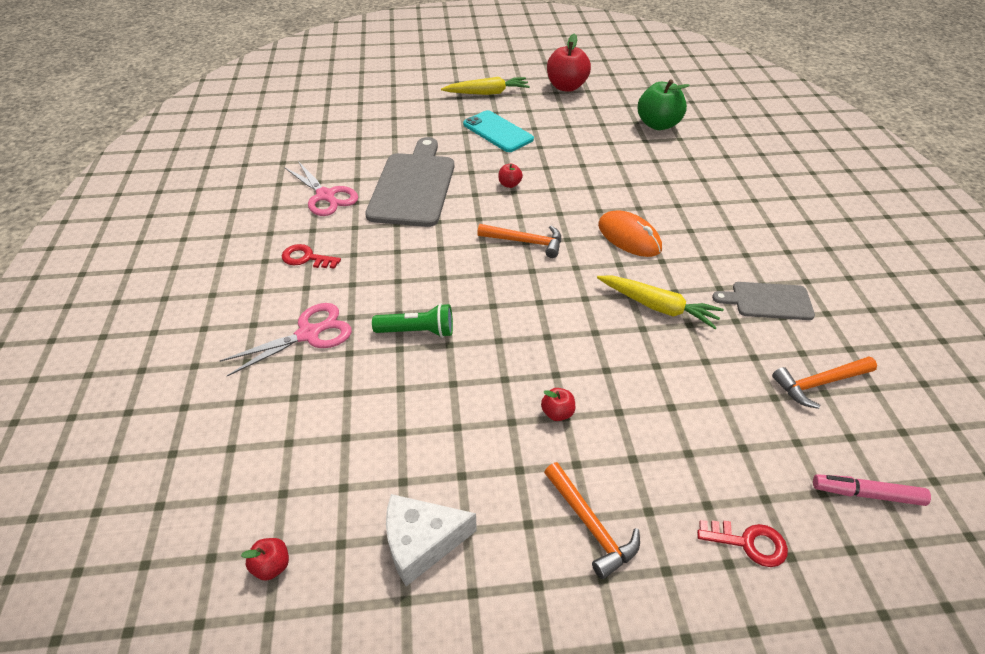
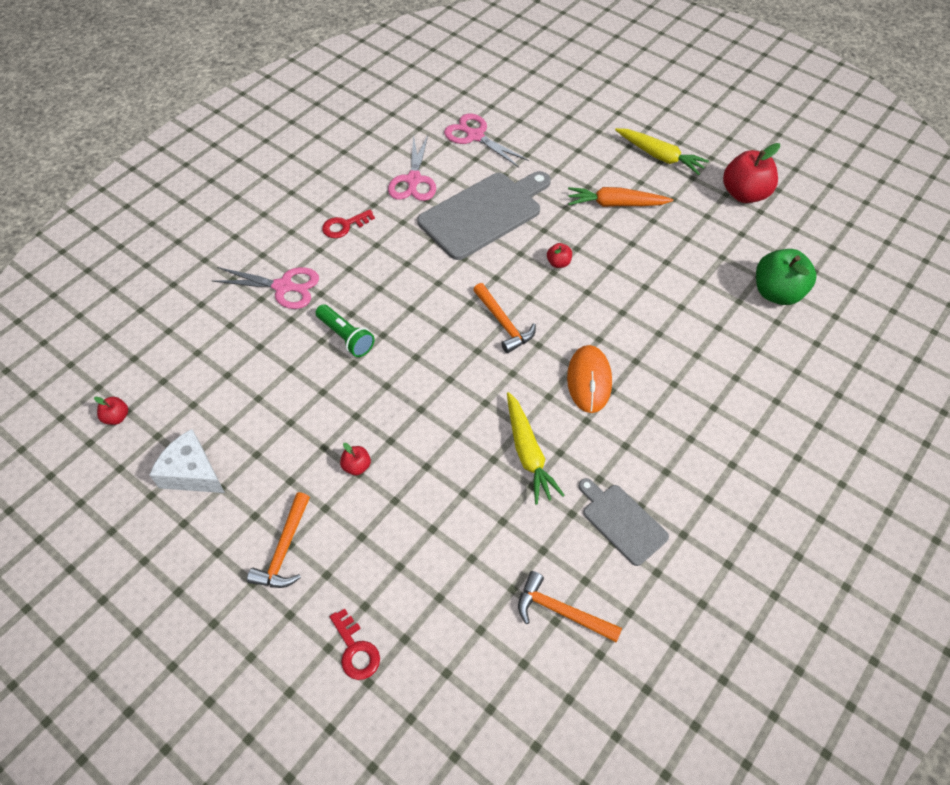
camera: 45 degrees right, 10 degrees up
(306, 258) = (344, 226): red key -> red key turned 90 degrees counterclockwise
(338, 144) = (475, 136): none -> pink scissors
(498, 132) = (616, 204): turquoise phone -> orange carrot
(866, 494) = (473, 703): pink marker -> none

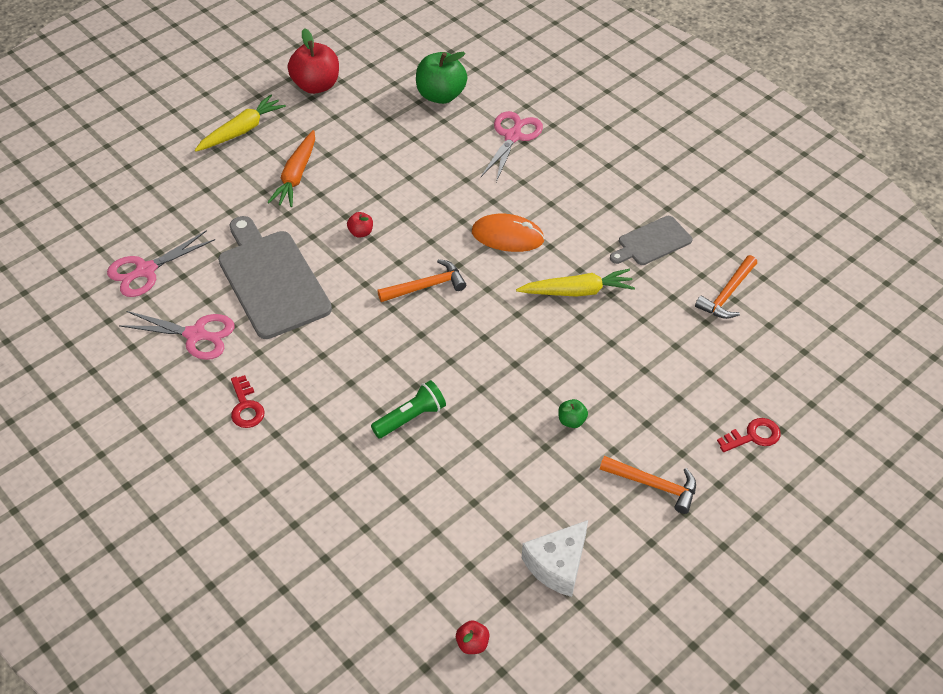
camera: 80 degrees left, 5 degrees down
(284, 287) = (323, 471): pink scissors -> pink scissors (513, 136)
(356, 466) = (571, 421): red apple -> green apple

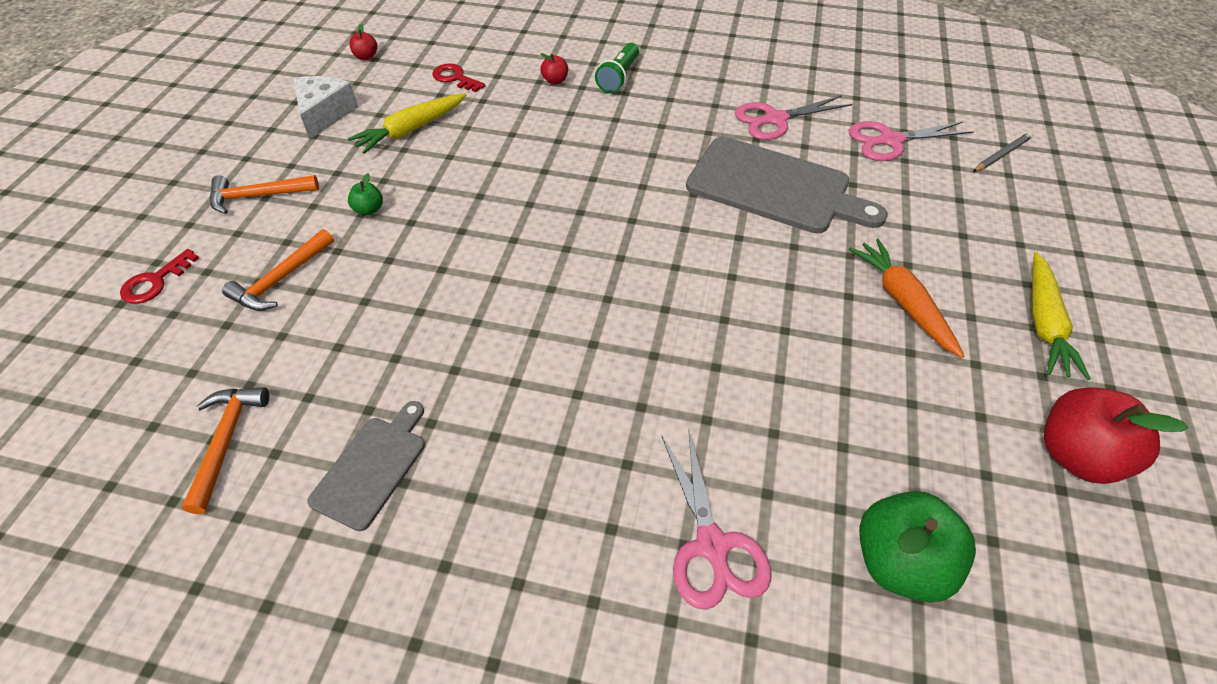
camera: 145 degrees right, 0 degrees up
(93, 220) = (1001, 154): none -> grey pencil
(145, 271) = (890, 141): pink scissors -> pink scissors turned 120 degrees counterclockwise
(246, 407) = (669, 97): red key -> red key (455, 78)
(361, 232) = (750, 276): red apple -> red apple (555, 80)
(411, 417) = (525, 147): green flashlight -> green flashlight (619, 77)
(426, 286) = (620, 257): orange hammer -> orange hammer (281, 279)
(507, 236) = (579, 365): orange mouse -> none
(577, 291) = (440, 339): yellow carrot -> yellow carrot (411, 130)

